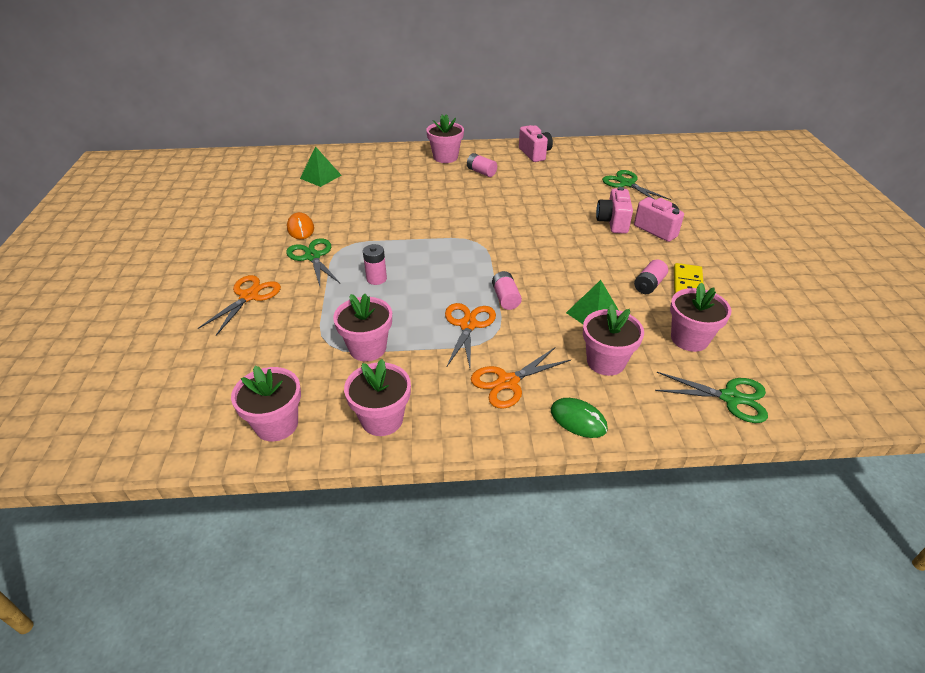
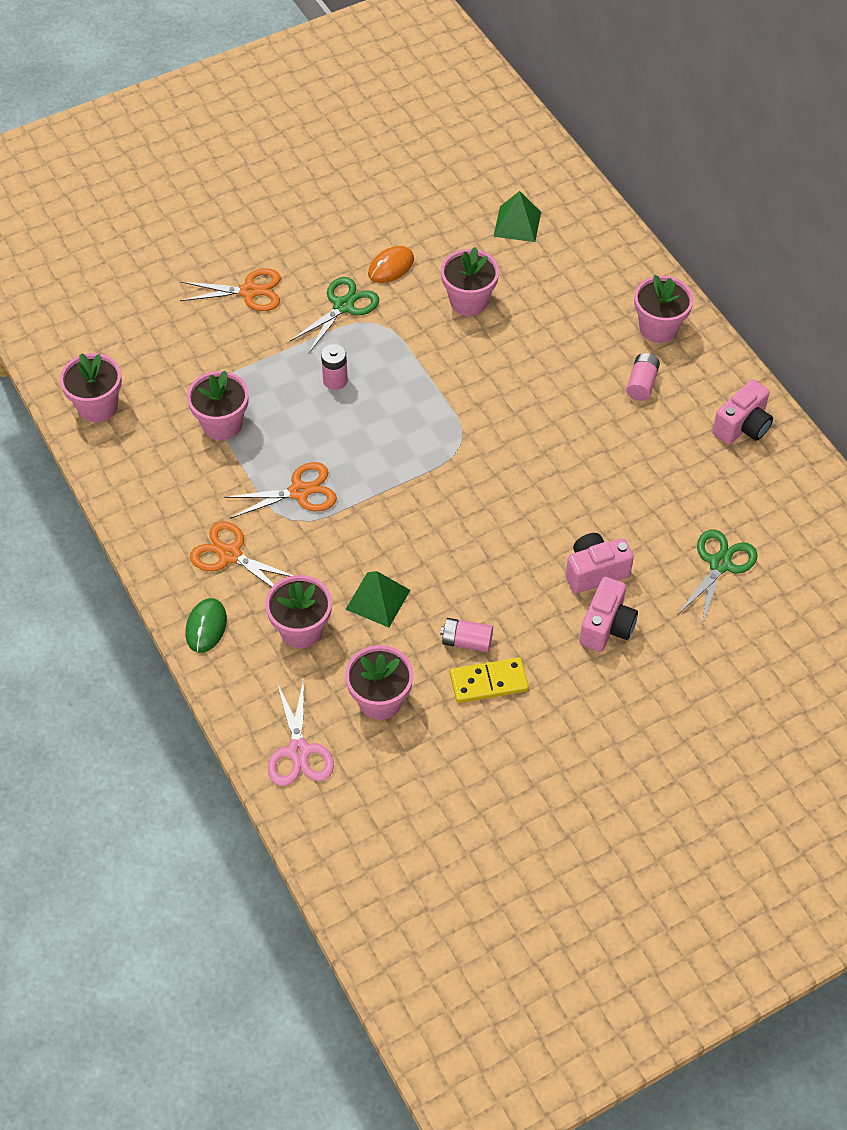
camera: 65 degrees right, 15 degrees up
(382, 419) = (137, 477): pink flower pot -> pink flower pot (469, 301)
(505, 298) = (363, 509): pink battery -> none
(730, 398) = (299, 751): green scissors -> pink scissors

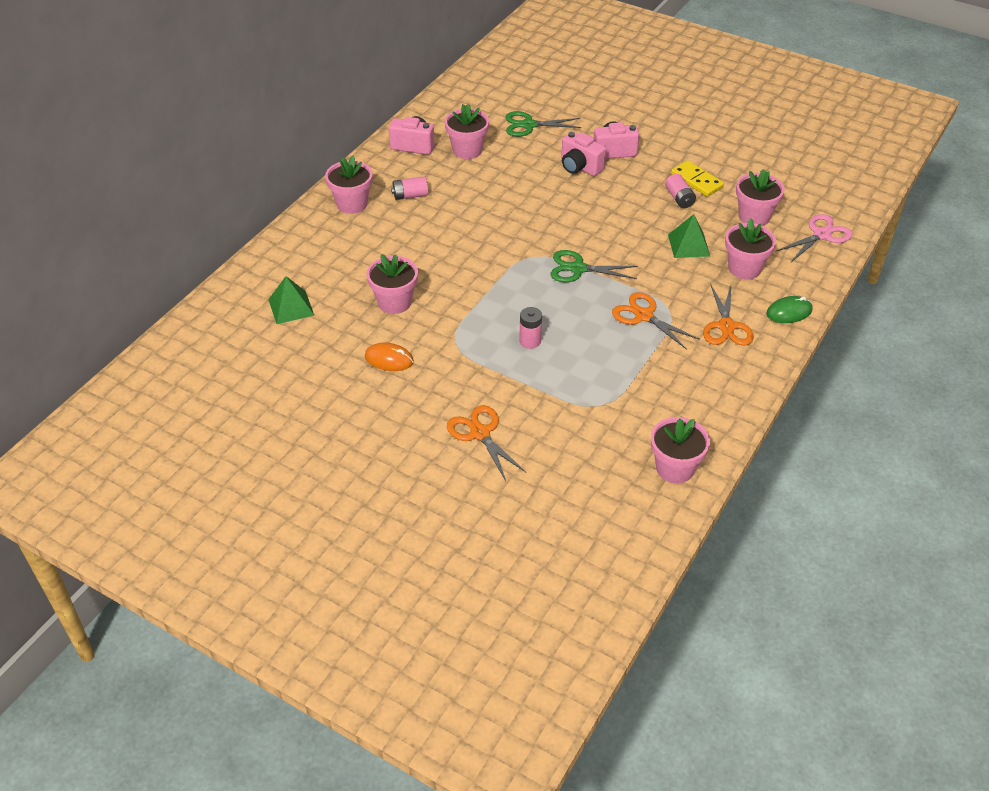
camera: 120 degrees left, 10 degrees down
(222, 424) = (624, 384): pink flower pot -> pink flower pot (467, 150)
(343, 306) = (452, 369): green scissors -> green scissors (578, 268)

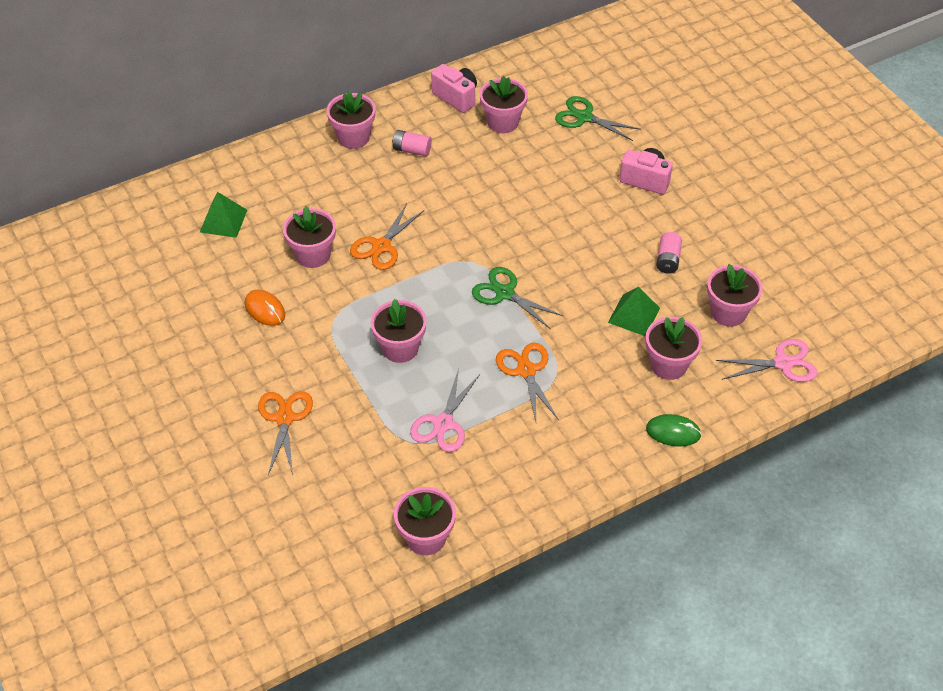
camera: 30 degrees right, 5 degrees up
(530, 341) = (400, 348): pink battery -> pink flower pot
(580, 167) = (596, 184): pink camera -> none
(614, 380) = (443, 423): none -> pink scissors
(696, 181) = (702, 247): yellow domino -> none
(726, 326) = (597, 418): orange scissors -> orange scissors (381, 246)

